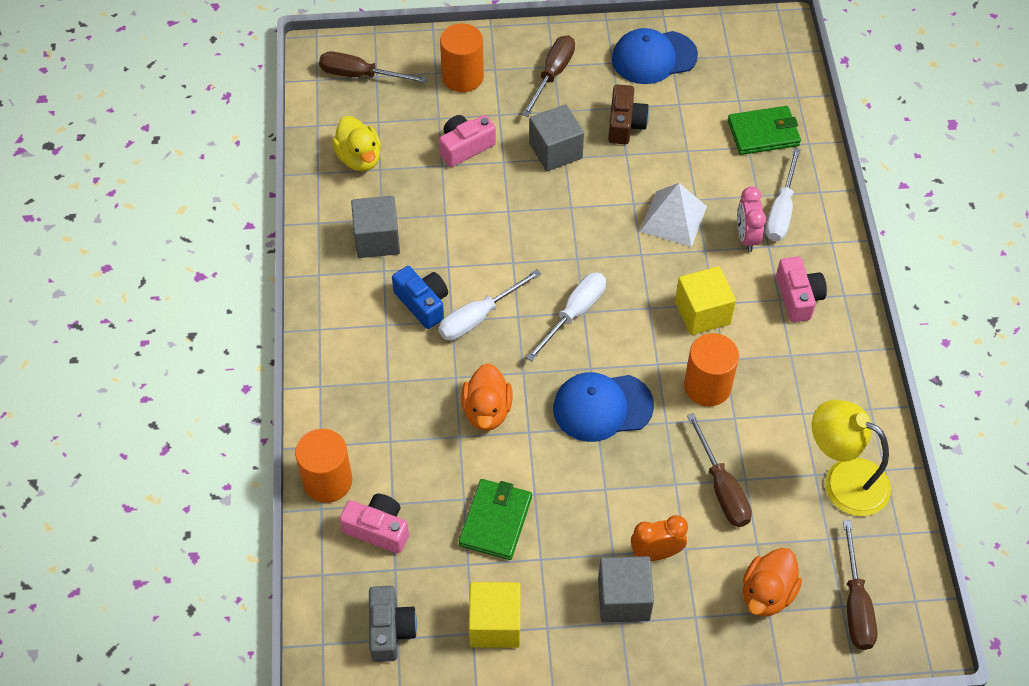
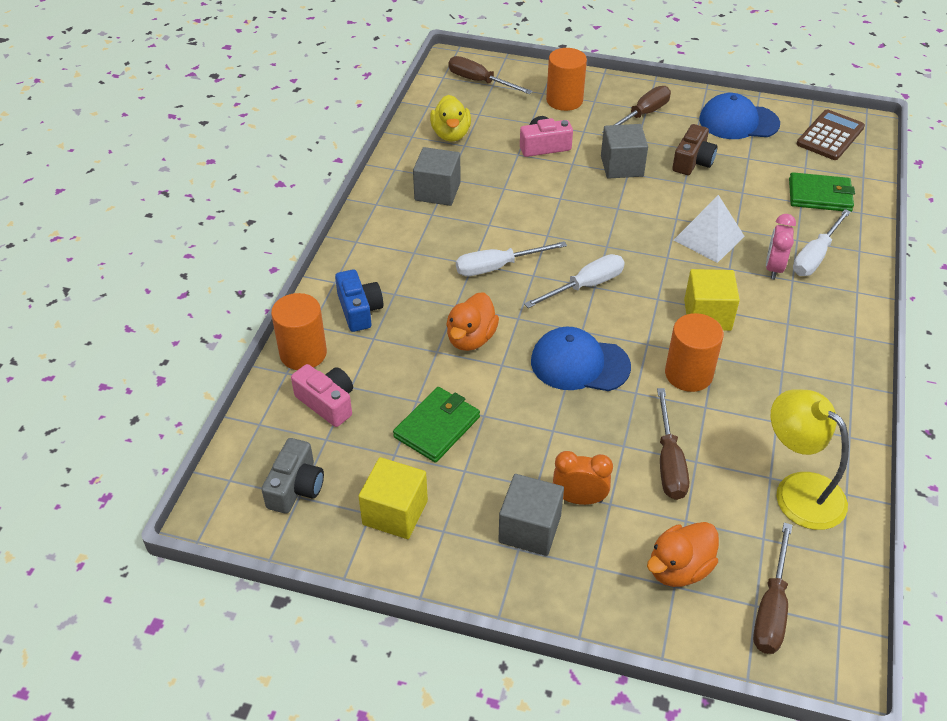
camera: 20 degrees right, 10 degrees down
(422, 303) = (453, 245): blue camera -> blue camera (359, 310)
(750, 51) = (830, 136): none -> brown calculator
(798, 297) = (807, 326): pink camera -> none

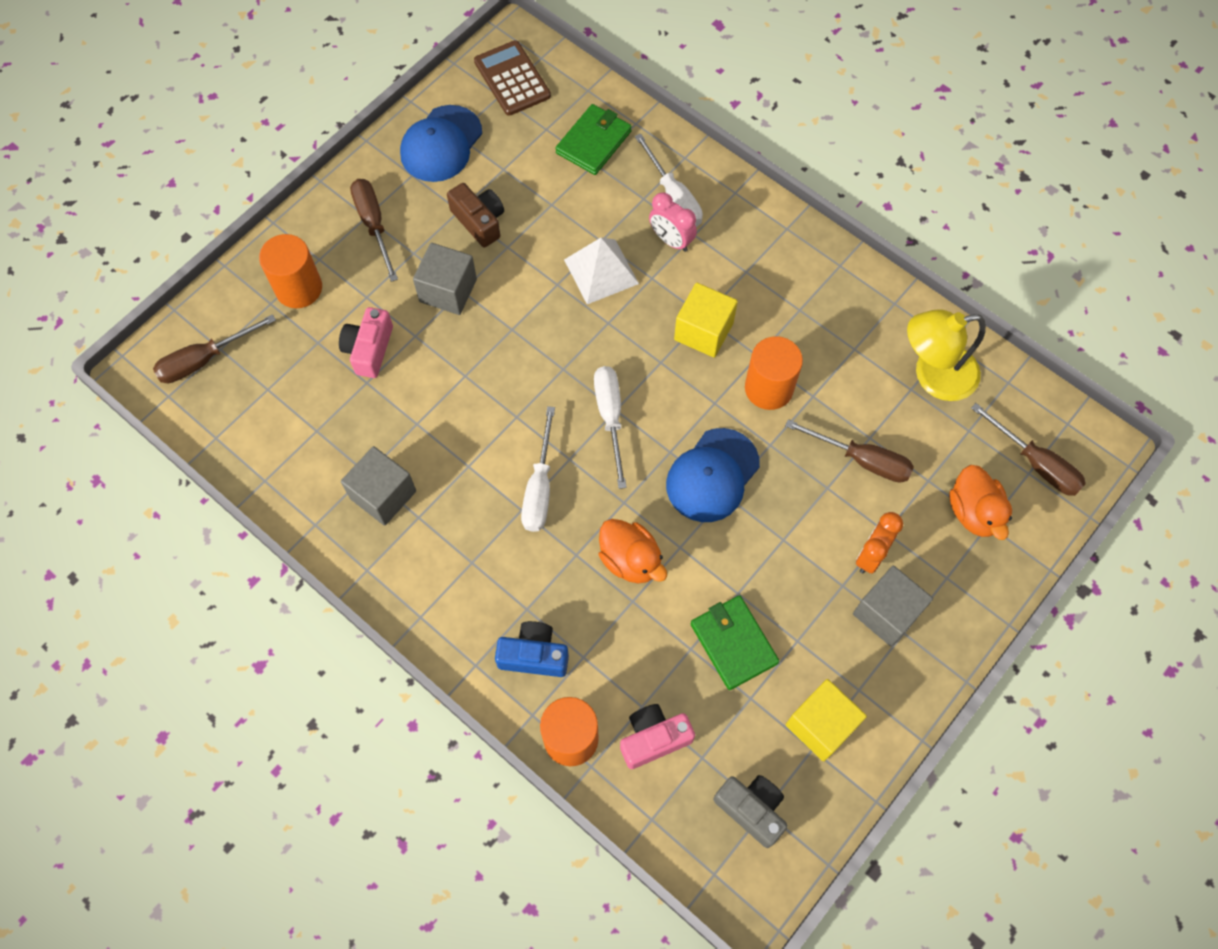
camera: 65 degrees left, 20 degrees up
(451, 134) = (288, 436): yellow duck -> none

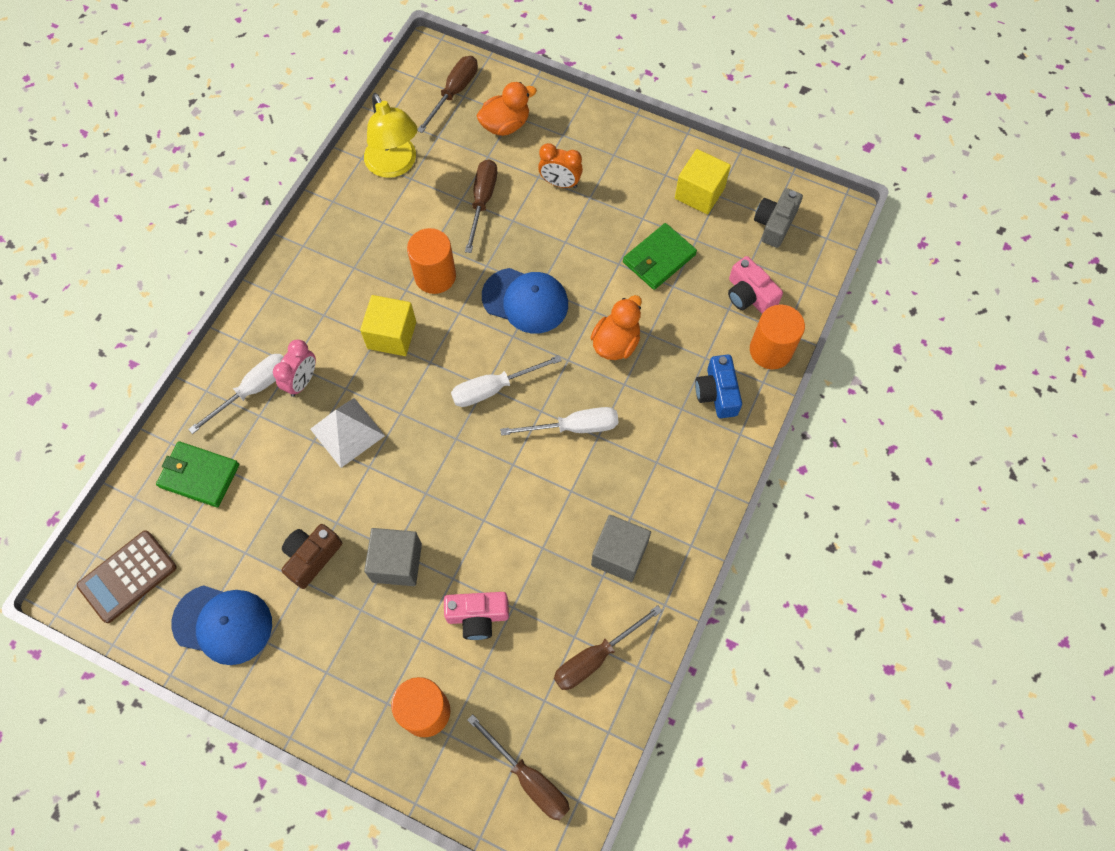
camera: 105 degrees left, 0 degrees up
(374, 225) = (335, 660): brown screwdriver -> brown screwdriver (595, 657)
(886, 613) = (602, 167): grey cube -> none

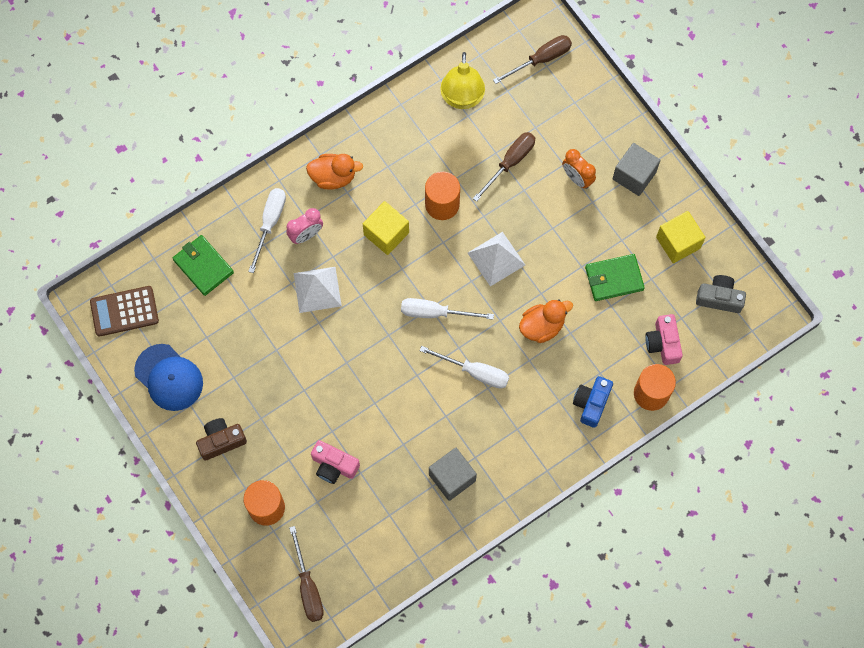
camera: 30 degrees right, 5 degrees up
(254, 390) = (270, 223): white screwdriver -> white screwdriver turned 60 degrees counterclockwise
(312, 557) = (248, 364): brown camera -> brown camera (221, 441)
(397, 563) = (301, 400): grey cube -> grey cube (634, 175)
(505, 125) = (564, 108): orange duck -> orange duck (333, 177)
(525, 300) = (496, 259): blue cap -> white pyramid
(595, 657) = (395, 536): brown screwdriver -> none
(774, 224) = (719, 298): grey camera -> grey camera turned 45 degrees clockwise

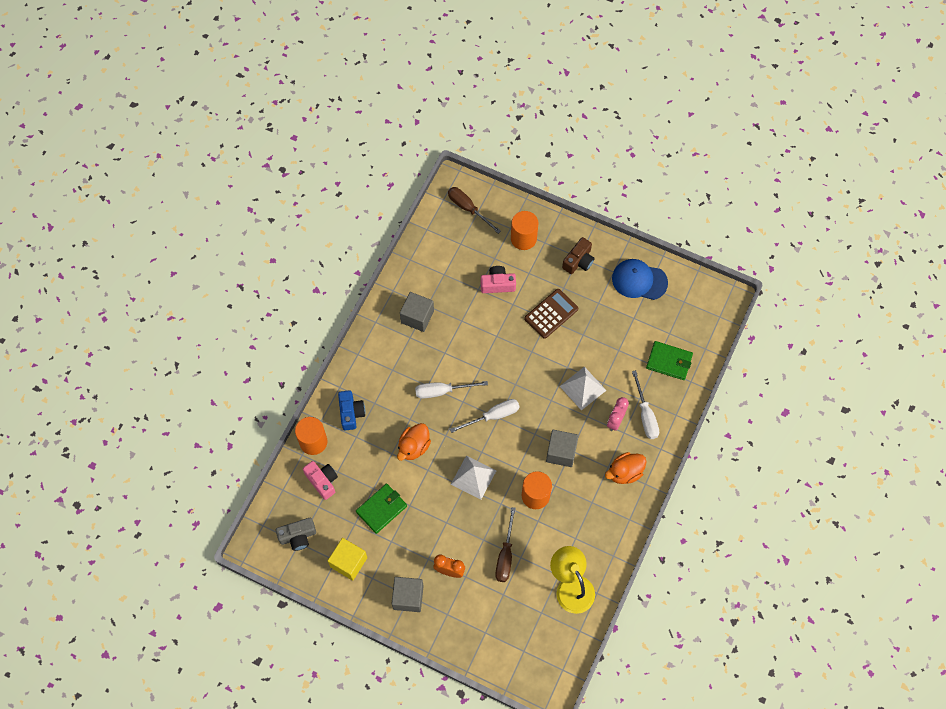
camera: 150 degrees right, 5 degrees down
(124, 311) = (698, 305): brown calculator -> brown calculator (551, 314)
(386, 234) = (561, 452): yellow cube -> grey cube
(541, 59) = (531, 654): brown screwdriver -> none

